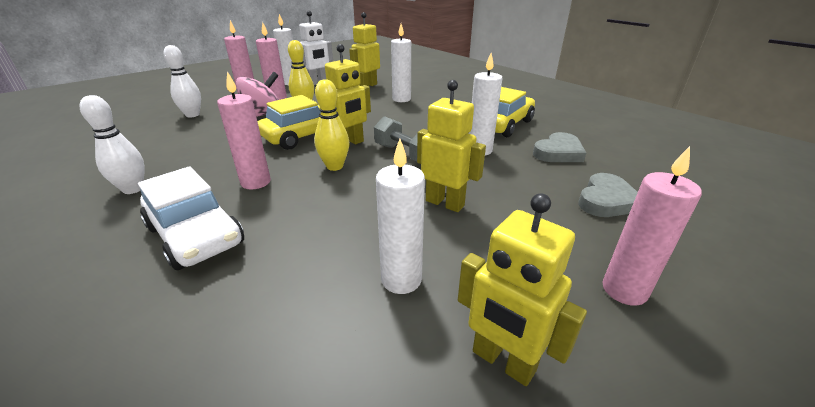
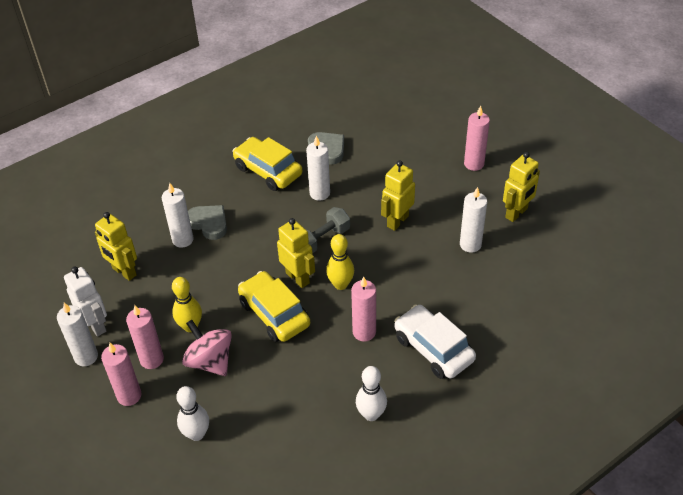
camera: 85 degrees left, 15 degrees up
(196, 235) = (433, 349): white car -> white car turned 90 degrees counterclockwise
(606, 200) = (396, 145): grey heart -> grey heart (209, 223)

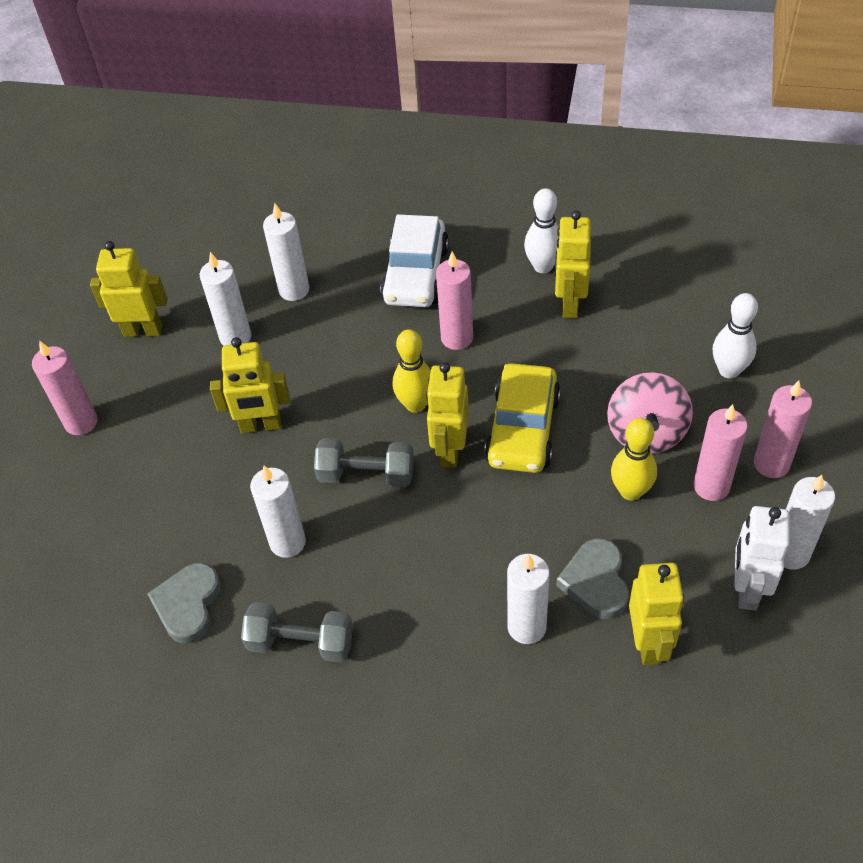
camera: 130 degrees left, 5 degrees up
(209, 223) = (468, 623): grey heart -> grey heart (595, 582)
(268, 171) = (301, 642): yellow car -> grey dumbbell
(328, 402) = (569, 304): none -> yellow robot
(481, 288) = (294, 290): none -> white candle

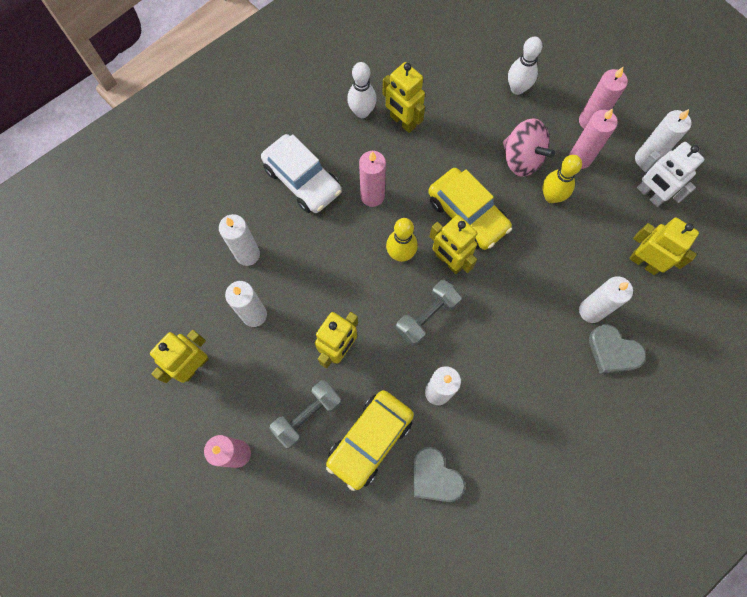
camera: 55 degrees left, 20 degrees up
(182, 519) = (370, 440): none -> yellow car
(301, 642) = (510, 431): grey dumbbell -> grey dumbbell (307, 415)
(595, 582) = (591, 257): grey heart -> grey heart (613, 351)

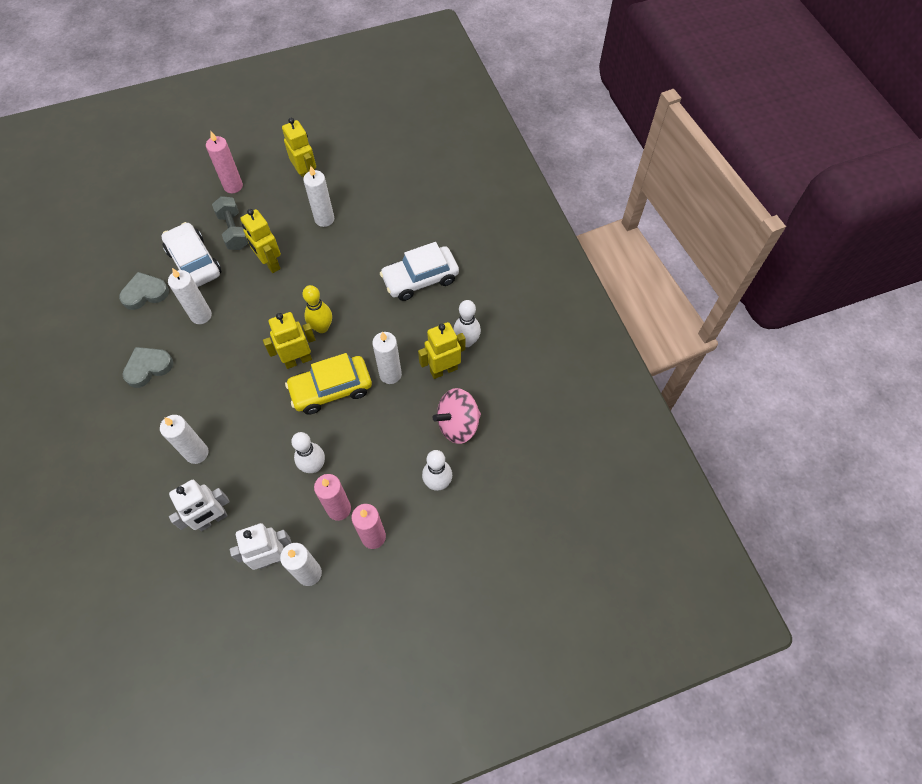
camera: 110 degrees right, 10 degrees down
(247, 254) = (374, 227): white candle -> white candle (390, 374)
(370, 440) = (194, 262): yellow car -> white car
(372, 196) = (382, 324): pink candle -> none
(427, 316) = (261, 328): grey dumbbell -> none
(522, 159) = (362, 456): pink spinning top -> pink spinning top (458, 424)
(551, 196) = (314, 466): yellow bowling pin -> white bowling pin
(613, 351) = (155, 455): grey heart -> grey heart (148, 367)
(644, 262) = (212, 519): yellow robot -> white robot

